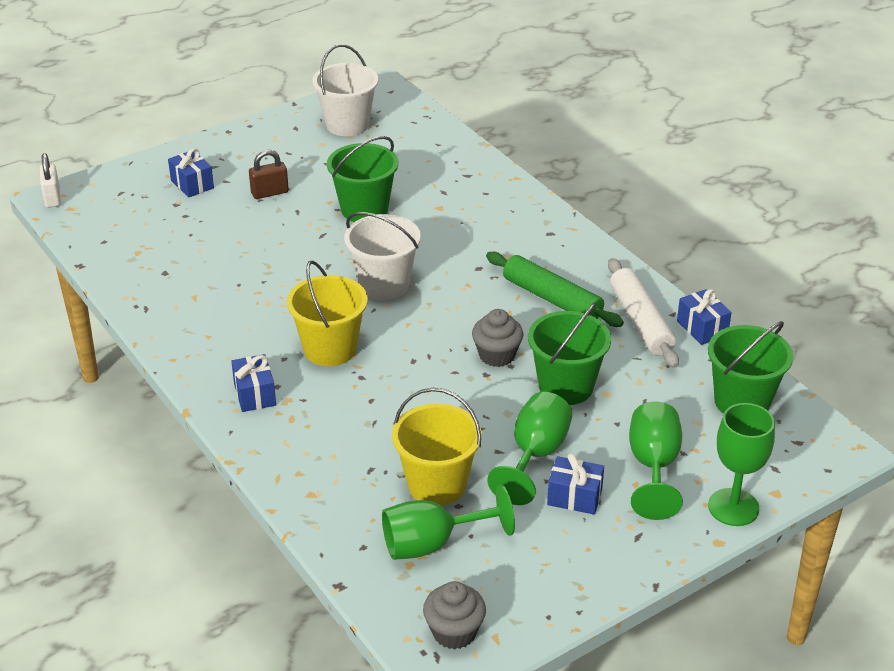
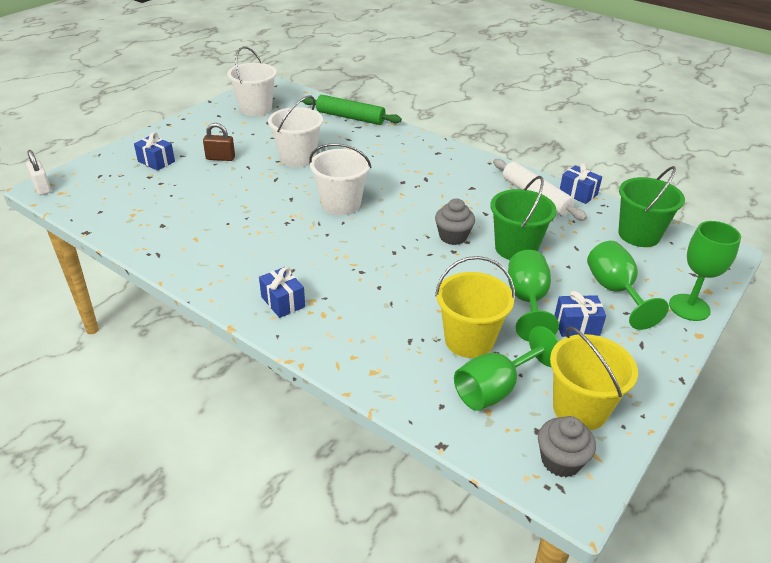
camera: 20 degrees left, 0 degrees up
(269, 193) = (220, 158): brown padlock -> brown padlock turned 45 degrees clockwise
(330, 349) = (325, 256): yellow bucket -> yellow bucket (580, 409)
(364, 209) = (298, 158): green bucket -> white bucket
(552, 299) = (467, 192): green rolling pin -> green rolling pin (350, 117)

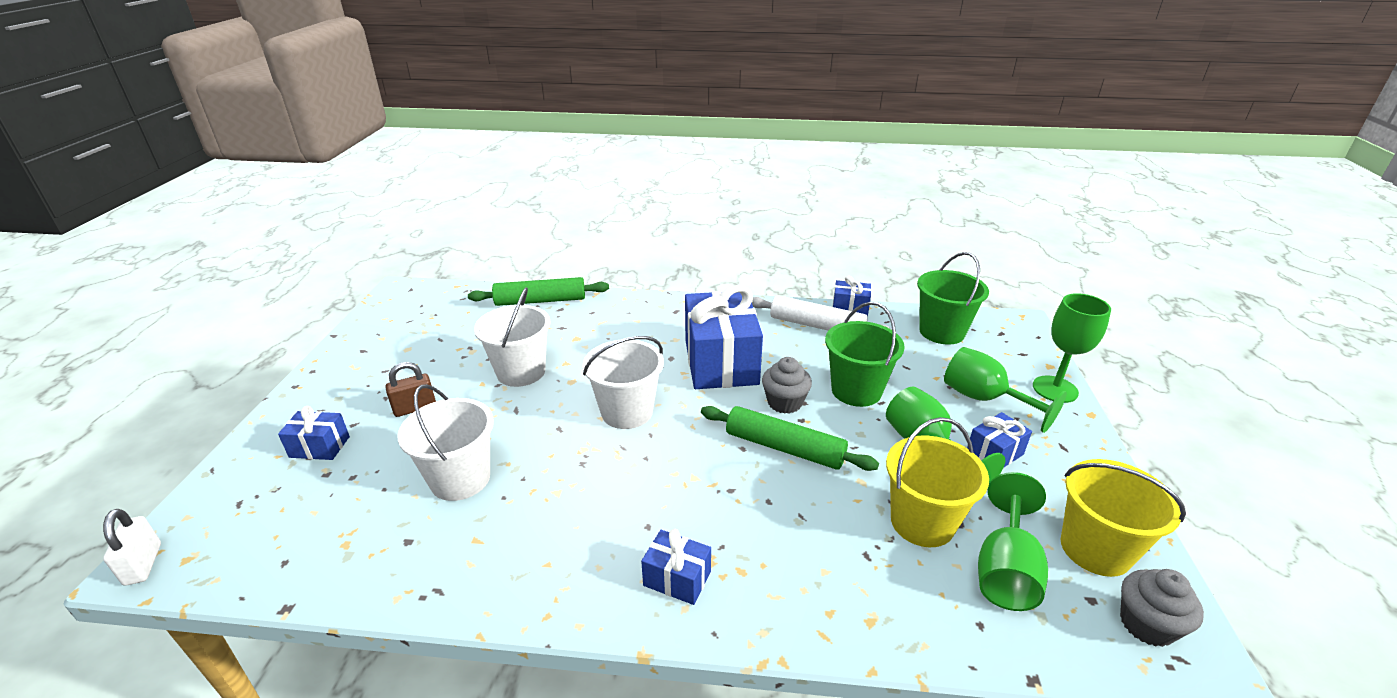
camera: 30 degrees left, 5 degrees down
(42, 188) = (143, 564): white padlock -> white padlock turned 45 degrees clockwise
(256, 108) = (408, 326): white bucket -> white bucket (460, 479)
(422, 262) = (784, 447): none -> green rolling pin
(435, 196) = (721, 362): none -> blue gift

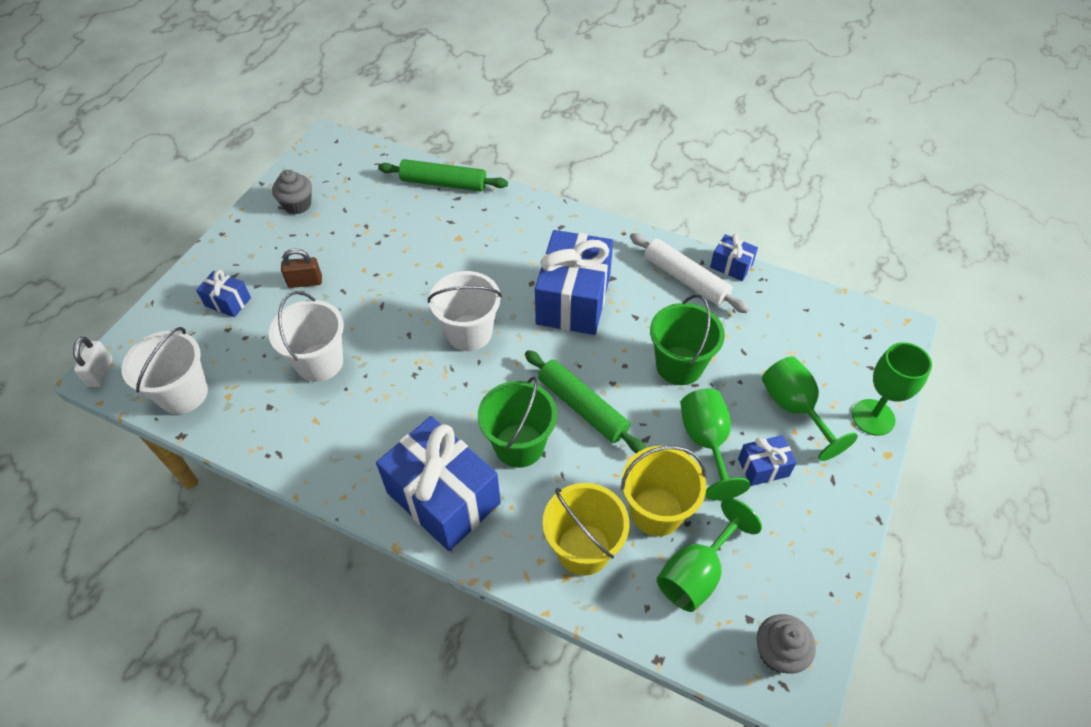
camera: 20 degrees right, 20 degrees up
(521, 372) = (399, 265): white bucket -> white bucket (183, 393)
(677, 579) = (443, 498): blue gift -> blue gift, size x2.15
(784, 402) = (607, 360): grey cupcake -> grey cupcake (297, 205)
(941, 332) = (806, 319): green bucket -> green bucket (519, 445)
(1095, 549) = (785, 581): yellow bucket -> yellow bucket (583, 549)

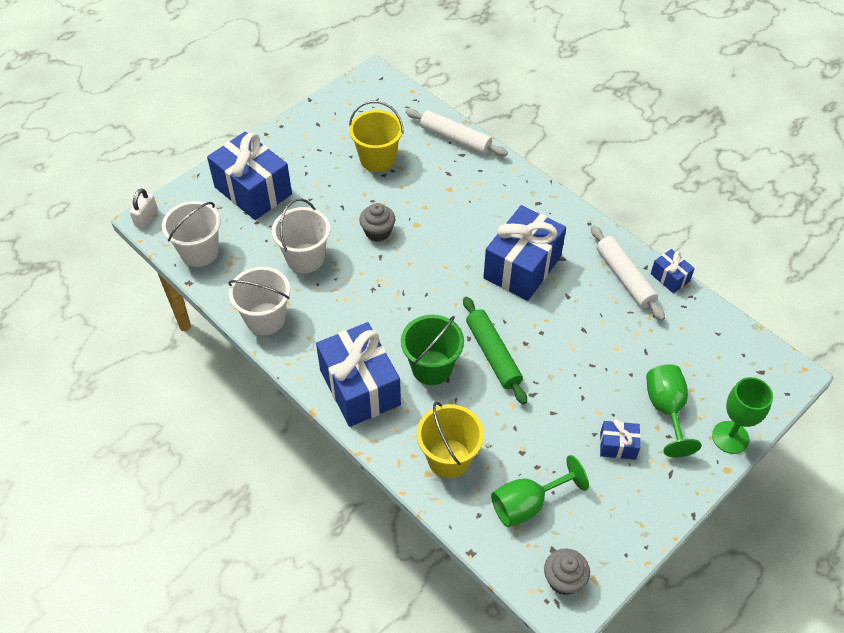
camera: 20 degrees right, 0 degrees up
(228, 302) = (253, 190): blue gift -> blue gift, size x2.15
(297, 205) = (331, 125): grey cupcake -> grey cupcake (378, 232)
(305, 282) = (316, 191): brown padlock -> none
(443, 183) = (455, 138): green rolling pin -> white rolling pin
(469, 333) = (427, 269): white bucket -> white bucket (265, 319)
(656, 511) = (516, 450): yellow bucket -> yellow bucket (377, 159)
(679, 365) = (586, 346): green bucket -> none
(706, 442) = (580, 412): green goblet -> none

